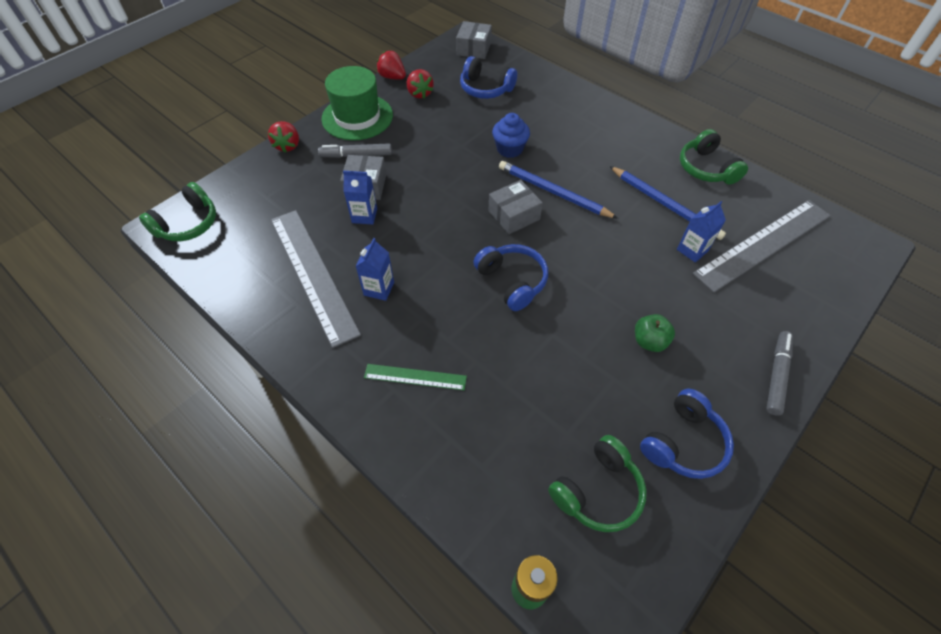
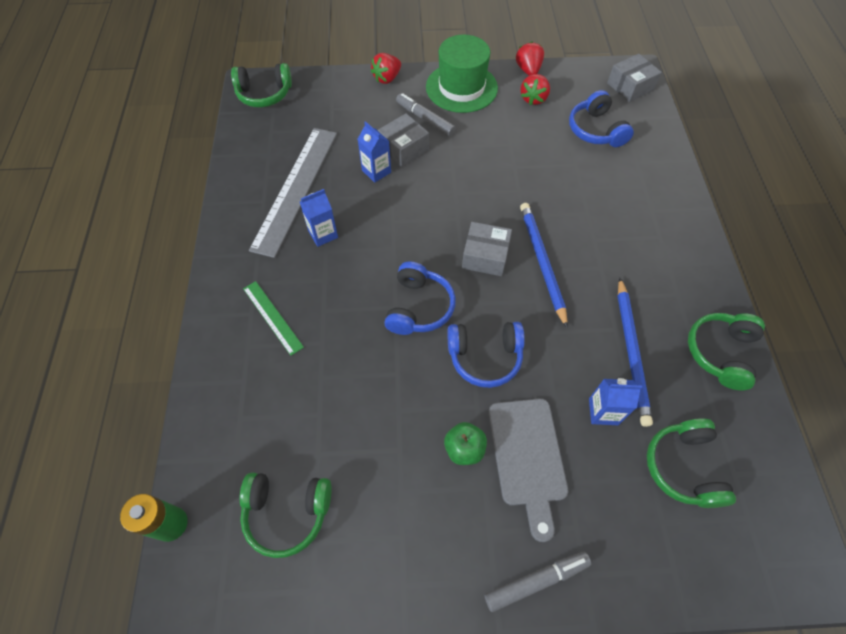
camera: 45 degrees right, 5 degrees up
(509, 149) = (551, 198): blue cupcake -> none
(683, 442) = (389, 547): blue headphones -> blue headphones (485, 356)
(688, 312) = (527, 457): none -> grey cutting board
(763, 244) = (683, 467): grey ruler -> green headphones

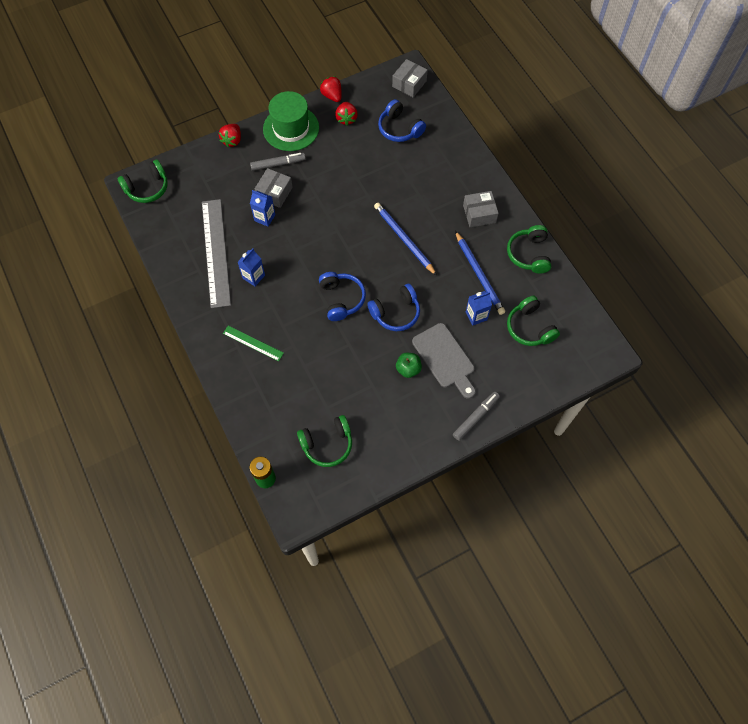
camera: 25 degrees left, 5 degrees up
(425, 119) = (278, 164): grey marker -> grey marker turned 150 degrees clockwise
(485, 256) = (367, 249): grey box -> grey box (479, 214)

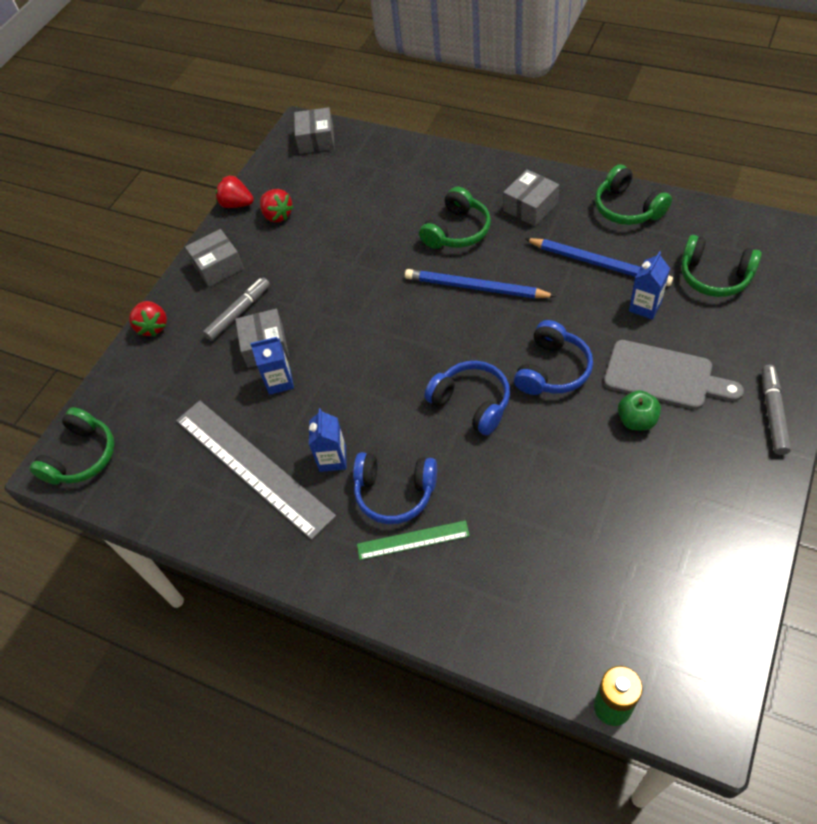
camera: 30 degrees left, 10 degrees down
(291, 128) = (218, 266): green hat -> grey box
(327, 444) = (641, 590): green headphones -> green headphones (457, 231)
(399, 128) = (350, 186): blue headphones -> blue headphones (395, 492)

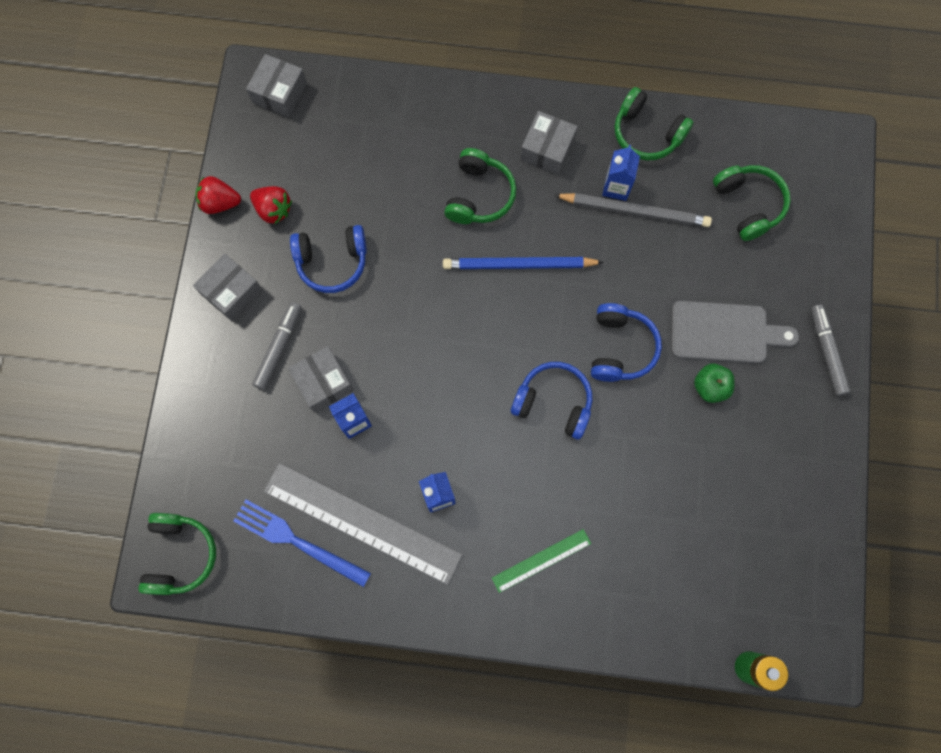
camera: 25 degrees left, 20 degrees up
(153, 326) = (190, 384): red strawberry -> none
(187, 469) = (297, 541): none -> blue fork
(316, 140) = (279, 93): grey box -> grey box turned 45 degrees clockwise
(395, 492) = (509, 516): blue headphones -> blue headphones (332, 262)
(599, 264) = (634, 211): blue pencil -> grey pencil
(645, 306) = (690, 255): blue carton -> blue carton (616, 187)
(714, 276) = (748, 205): green headphones -> green headphones turned 120 degrees counterclockwise

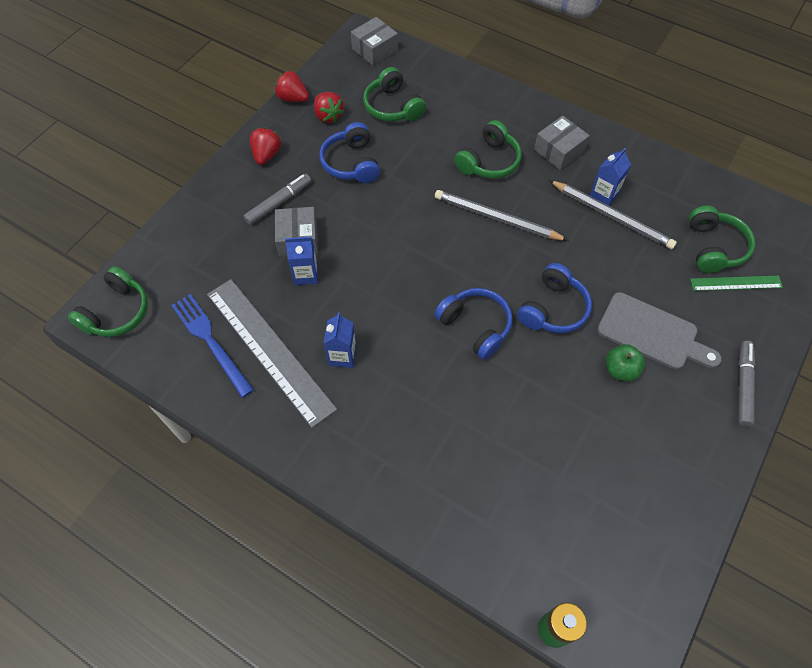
camera: 25 degrees right, 15 degrees down
(232, 292) = (267, 155): grey box -> red strawberry
(332, 262) = (352, 163): blue headphones -> blue headphones turned 60 degrees clockwise
(519, 265) = (496, 218): blue pencil -> grey pencil
(541, 560) = (402, 444): green ruler -> green ruler (736, 283)
(646, 133) = (646, 168): green headphones -> green headphones (393, 107)

